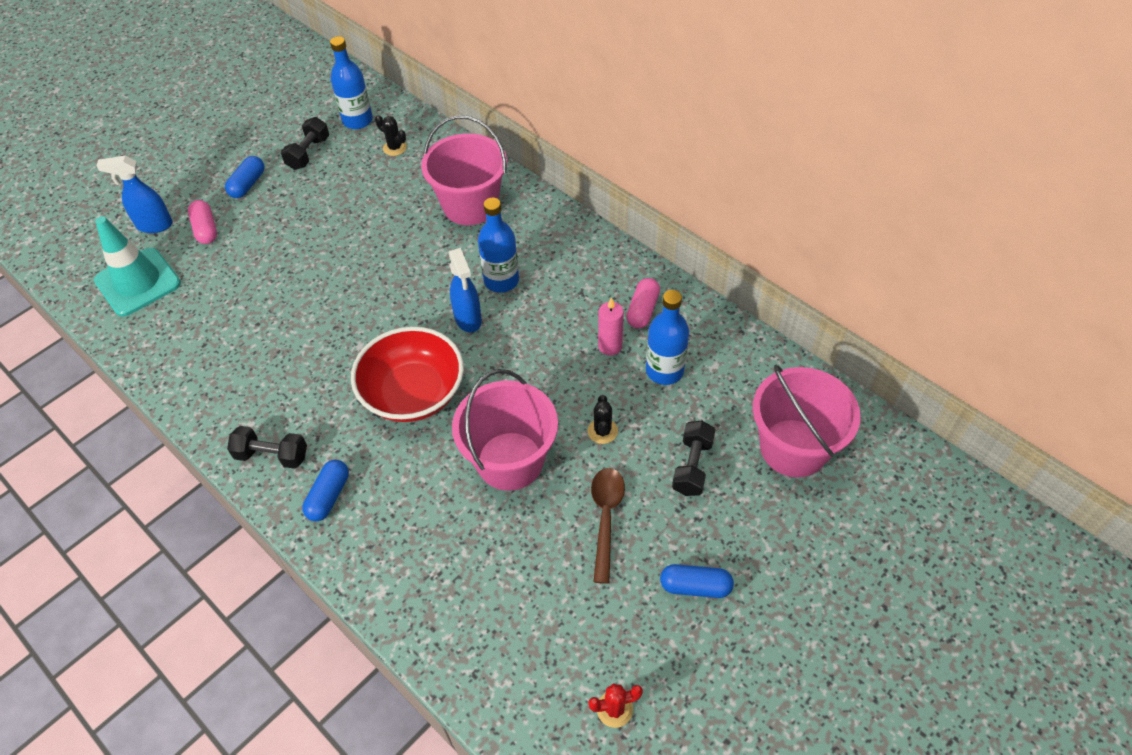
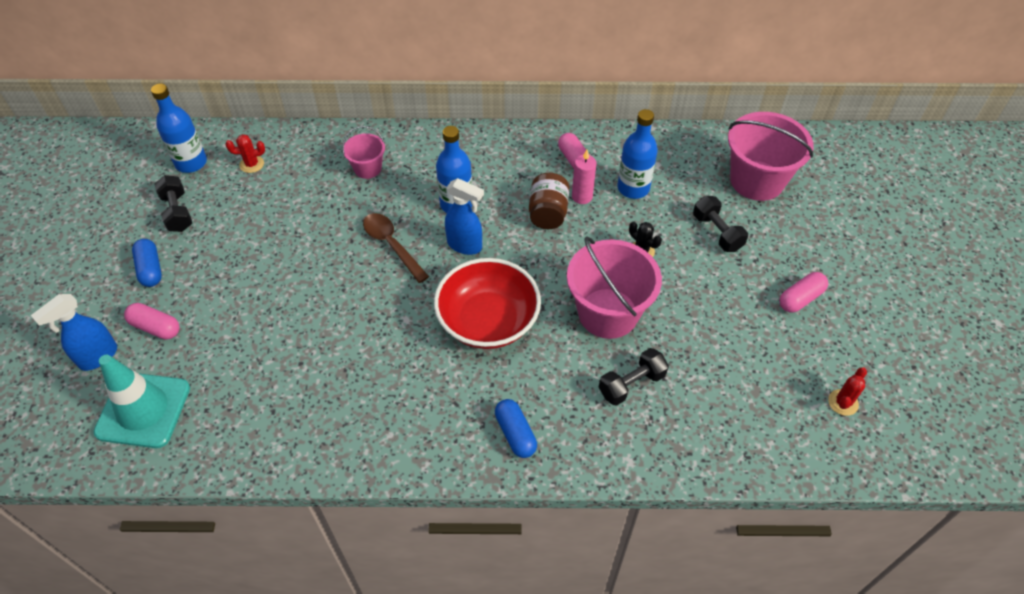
camera: 45 degrees left, 0 degrees up
(272, 455) = (436, 442): black dumbbell -> black dumbbell (631, 384)
(395, 148) = (252, 164): black cactus -> red cactus
(470, 205) = (367, 168): pink bucket -> pink bucket, size x0.52
(564, 340) = (548, 213): none -> brown jar
(605, 518) = (706, 301): brown spoon -> brown spoon (392, 245)
(695, 586) = (800, 298): blue capsule -> pink capsule

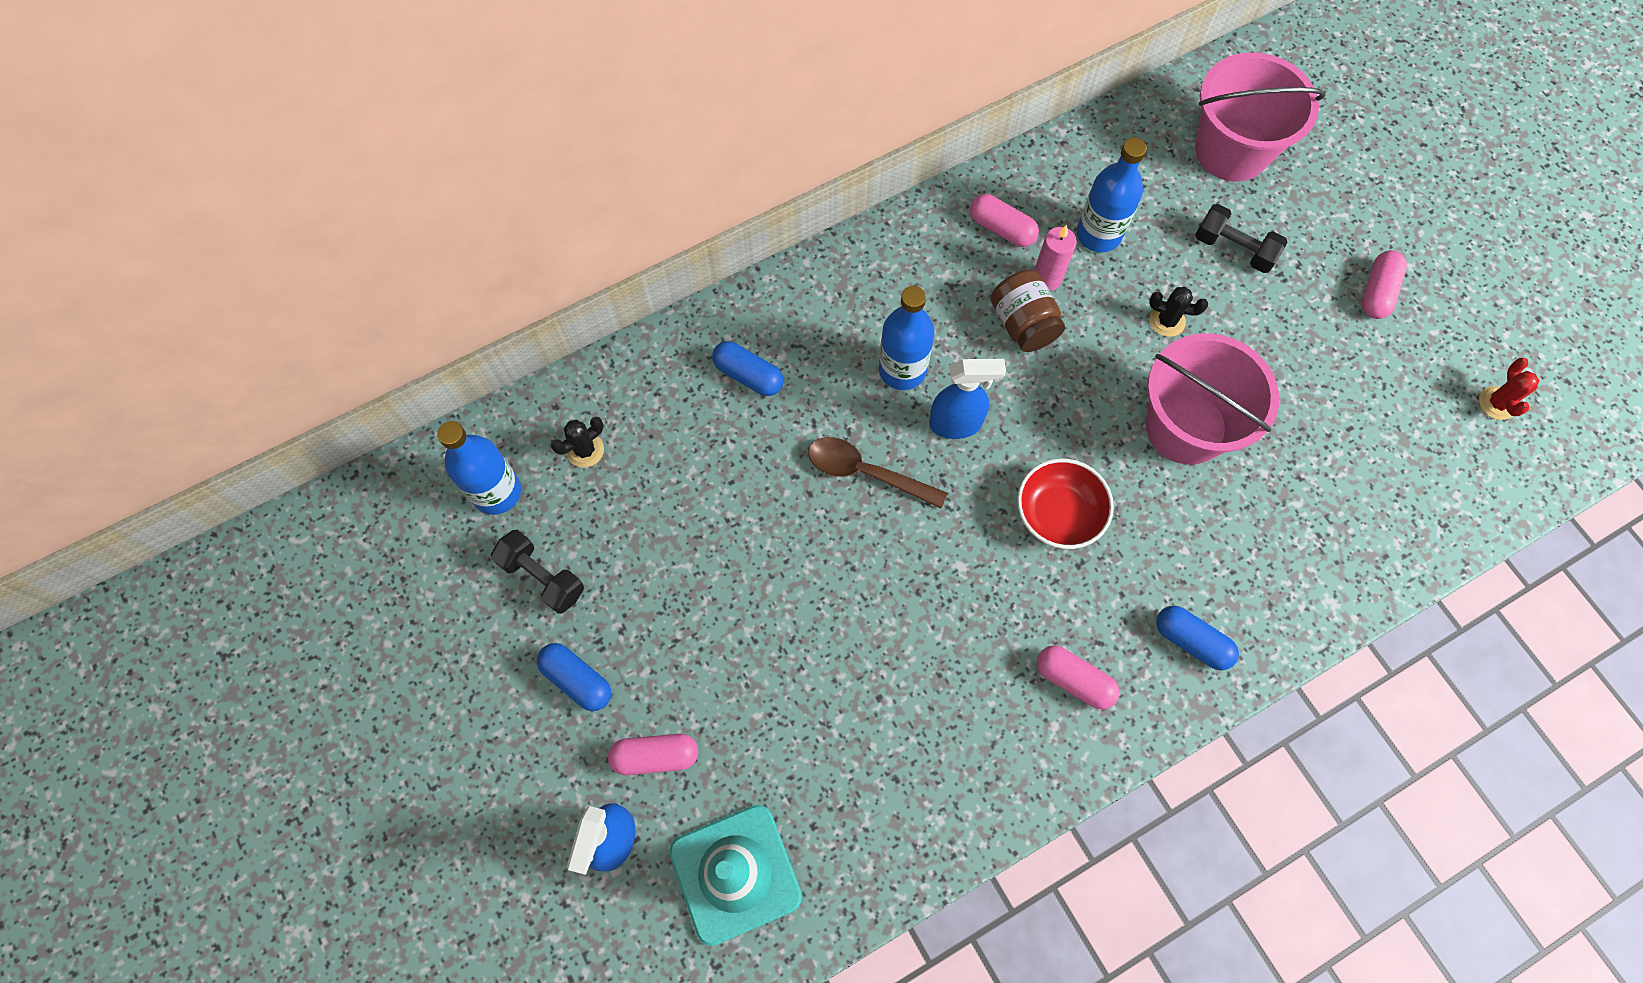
camera: 30 degrees left, 15 degrees up
(252, 164) = (585, 450): red cactus -> black cactus
(367, 168) = (748, 375): pink bucket -> blue capsule
(422, 415) = (1074, 680): none -> pink capsule
(488, 321) = (1058, 514): red bowl -> red bowl, size x0.65
(631, 384) = (1272, 505): black dumbbell -> none

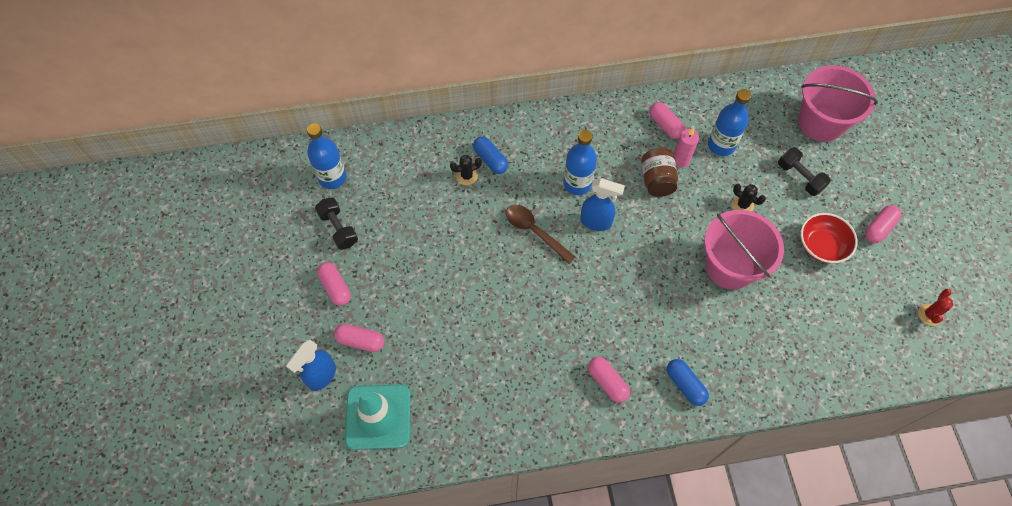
camera: 20 degrees right, 5 degrees down
(577, 680) = (335, 287): blue capsule -> pink capsule
(585, 450) = (387, 171): black cactus -> black cactus (467, 176)
(1058, 514) = (635, 289): red bowl -> red bowl (821, 246)

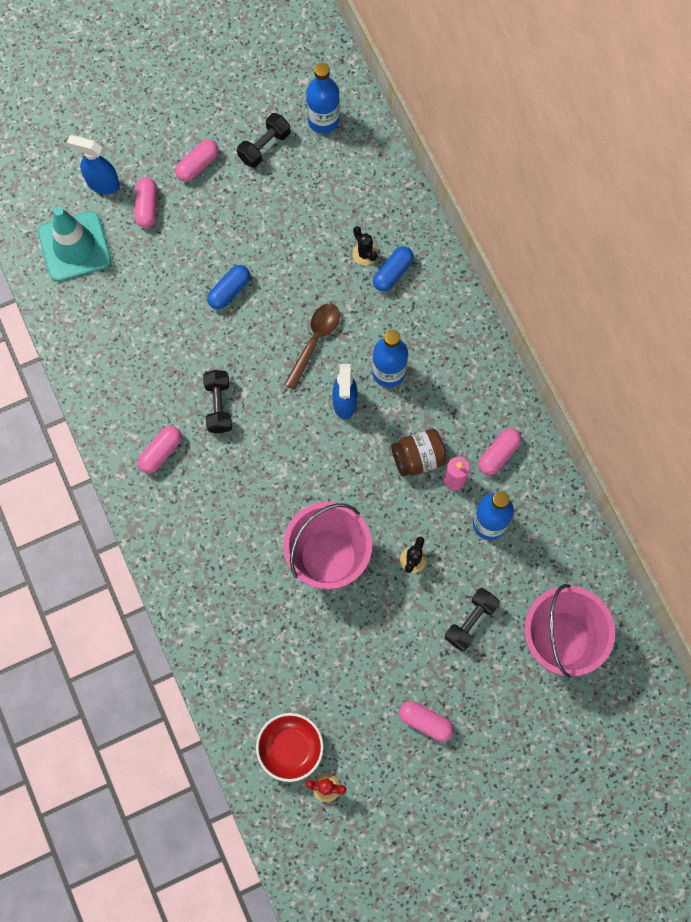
camera: 75 degrees right, 10 degrees up
(574, 322) = (218, 406): none -> black dumbbell
(685, 385) = (177, 530): blue capsule -> blue capsule (229, 291)
(821, 246) = (383, 656): red bowl -> red bowl (290, 748)

